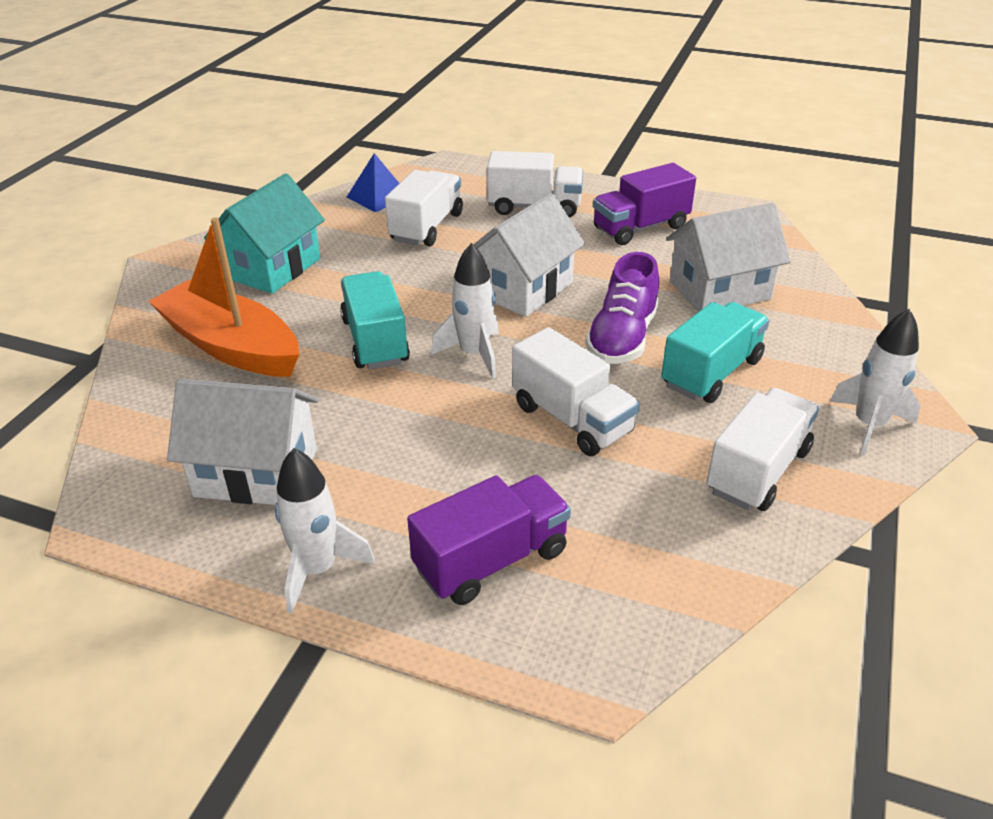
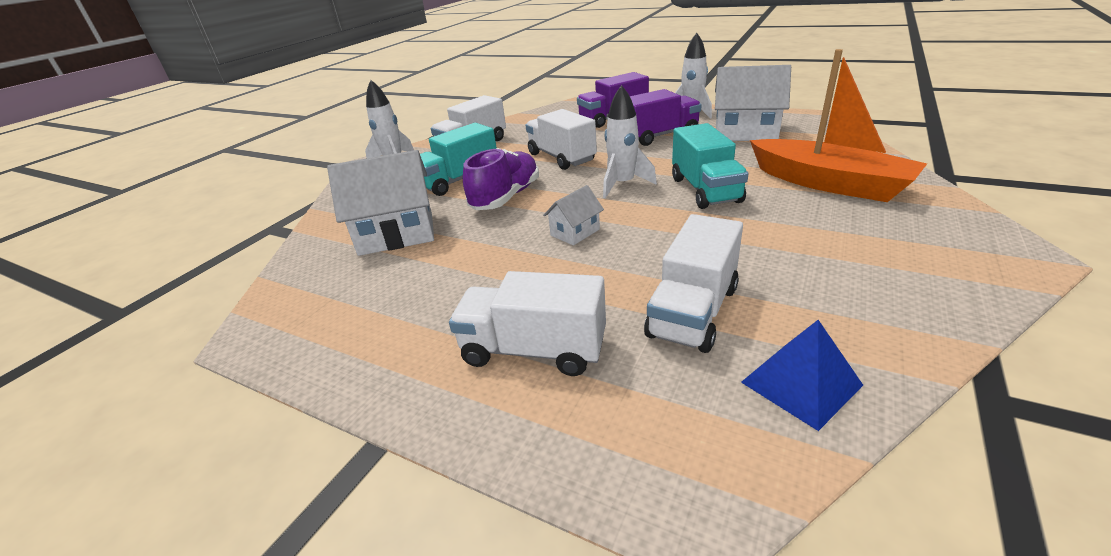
camera: 170 degrees left, 5 degrees down
(272, 268) = (864, 251): turquoise house -> none
(523, 289) = (575, 232): white house -> white house, size x0.51
(640, 228) = (411, 308): purple truck -> purple truck (659, 136)

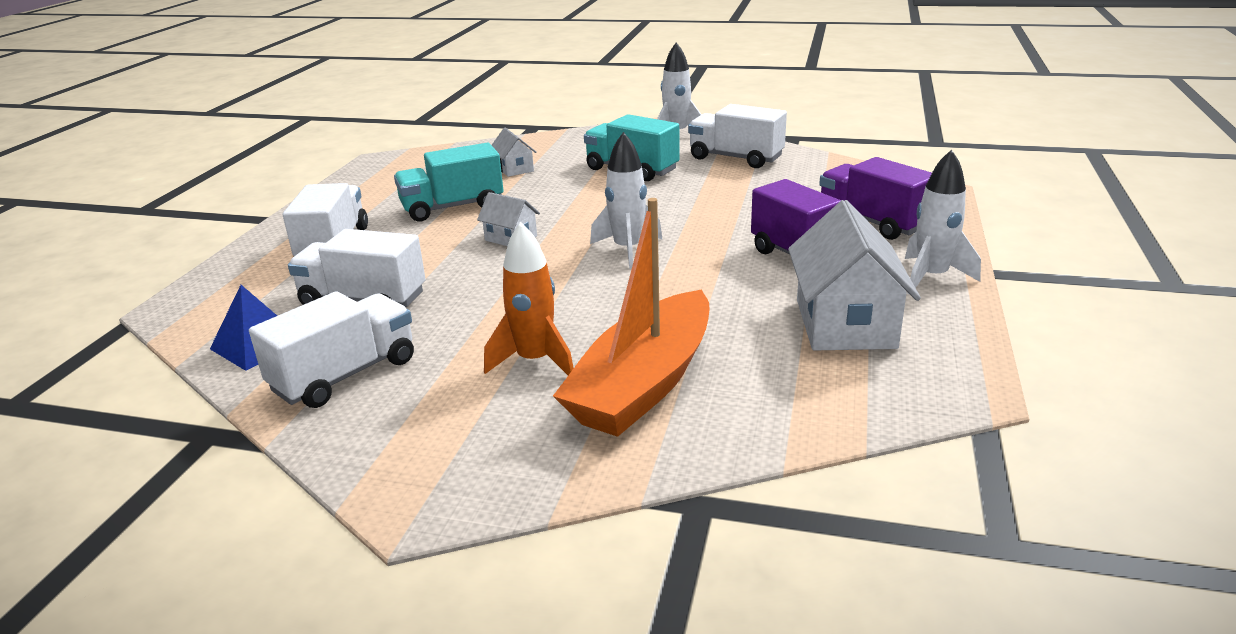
camera: 75 degrees right, 5 degrees down
(396, 234) = (515, 169): white house -> white house, size x0.51
(506, 197) = (591, 197): purple shoe -> none
(561, 157) = (706, 208): white truck -> white truck (345, 375)
(705, 190) = (615, 298): turquoise truck -> turquoise truck (452, 207)
(806, 218) = (535, 361): none -> orange rocket

